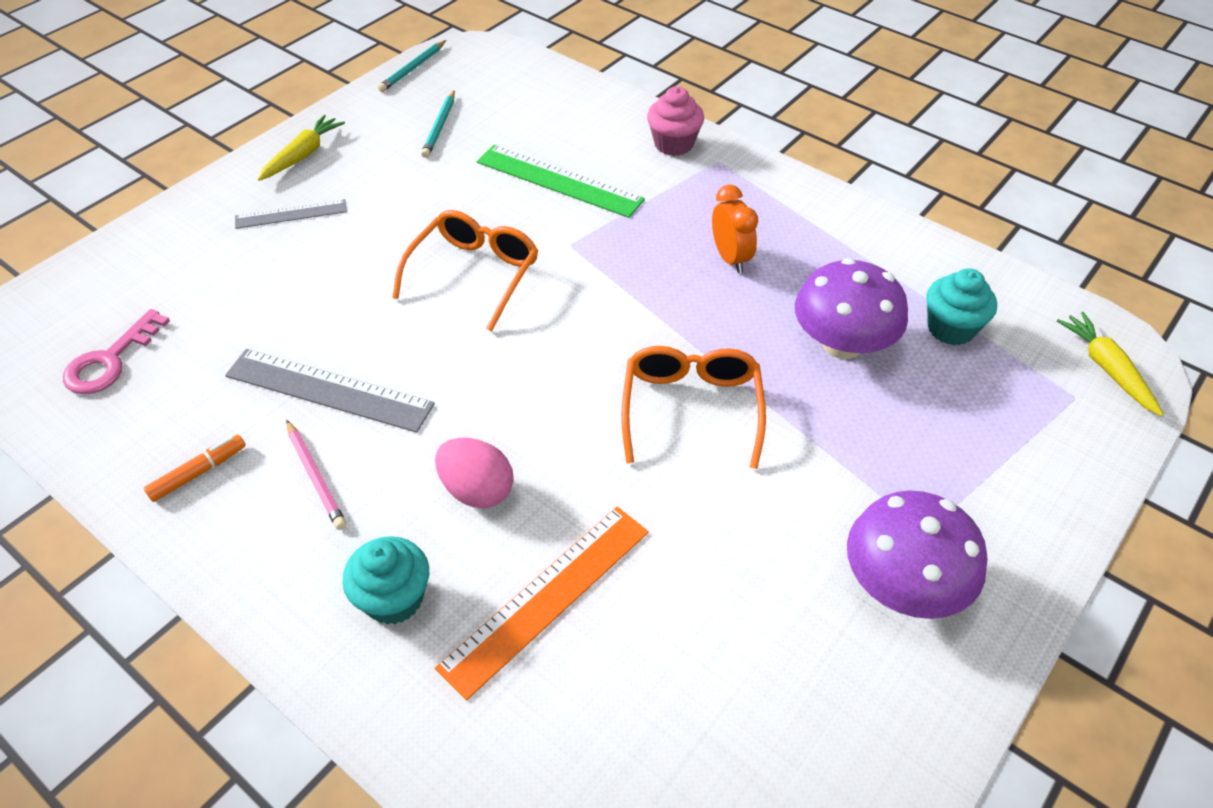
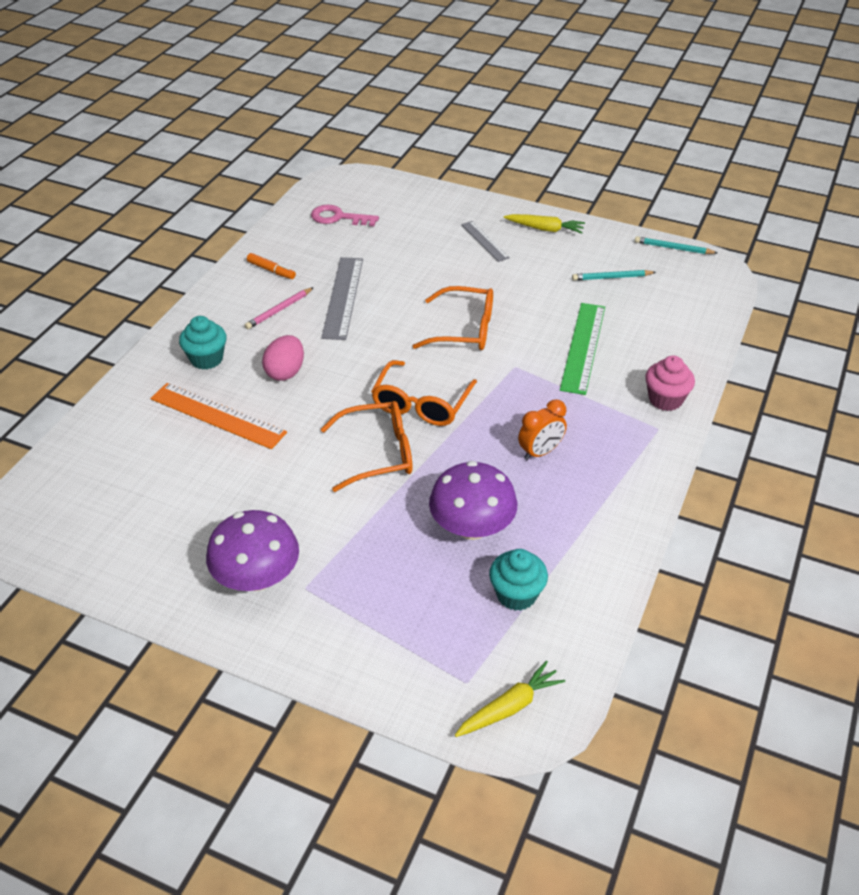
camera: 75 degrees right, 5 degrees down
(608, 347) = (421, 404): none -> orange glasses

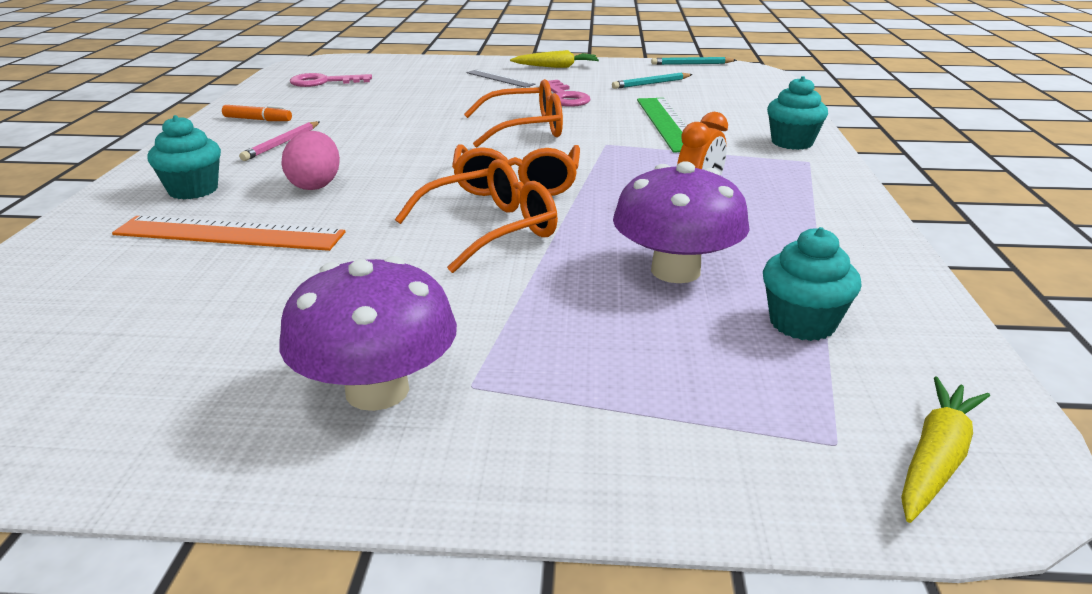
camera: 20 degrees left, 15 degrees down
(343, 297) = (361, 126): grey ruler -> none
(522, 286) = (564, 97): none -> pink key
(665, 399) = (792, 142): pink cupcake -> turquoise cupcake

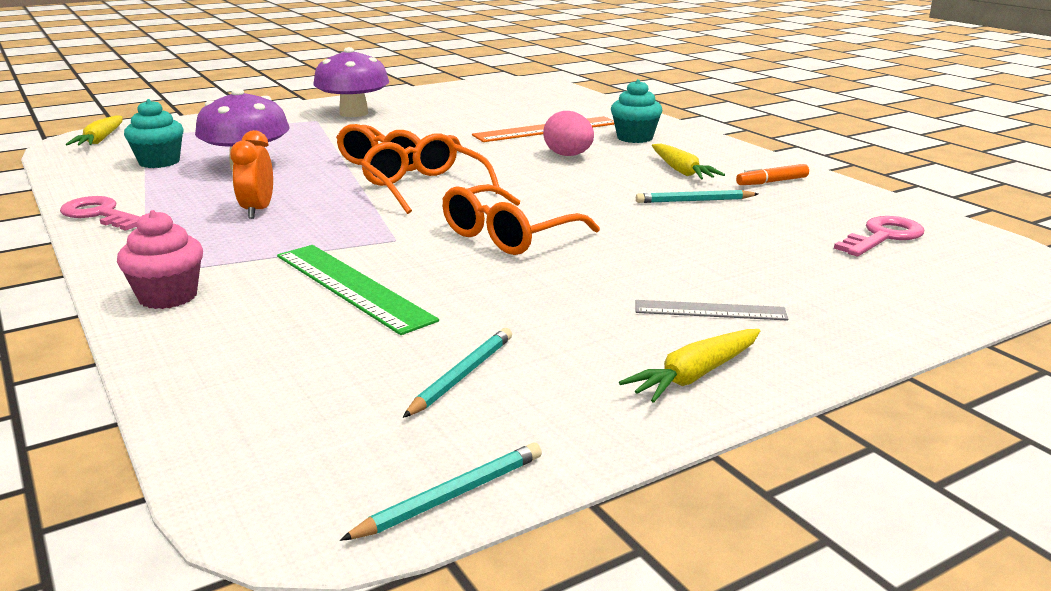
camera: 145 degrees right, 5 degrees down
(281, 143) = (681, 171): pink pencil -> yellow carrot
(350, 121) = (694, 200): none -> turquoise pencil
(564, 97) = (548, 297): pink key -> pink key (100, 214)
(792, 142) = (168, 297): turquoise cupcake -> pink cupcake

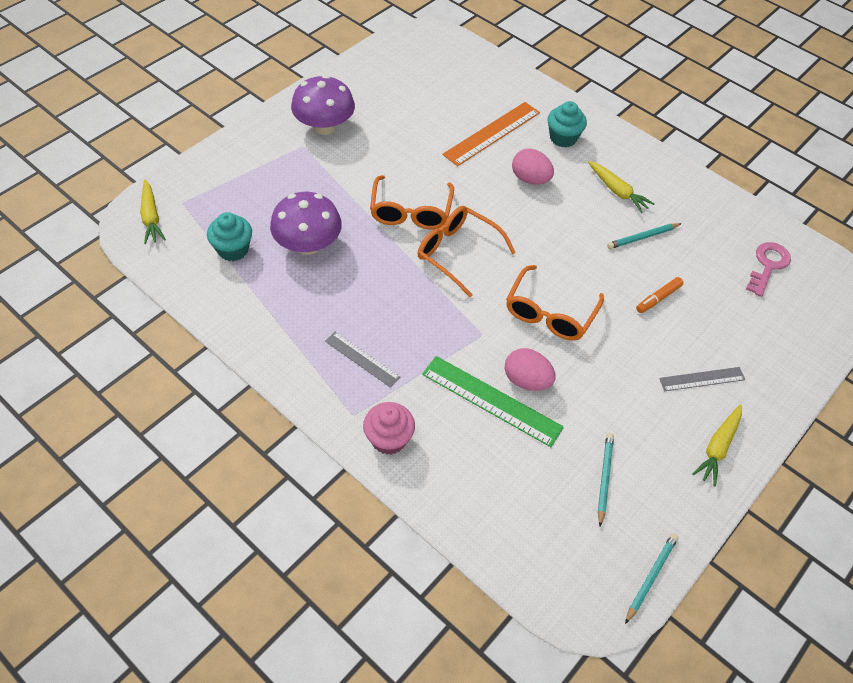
camera: 20 degrees left, 30 degrees up
(100, 214) = (257, 343): pink key -> none
(212, 238) = (362, 359): none -> grey ruler
(257, 211) = (365, 314): orange clock -> none
(422, 278) = (526, 380): none -> pink egg
(771, 182) = (680, 198): orange marker -> orange marker (658, 298)

